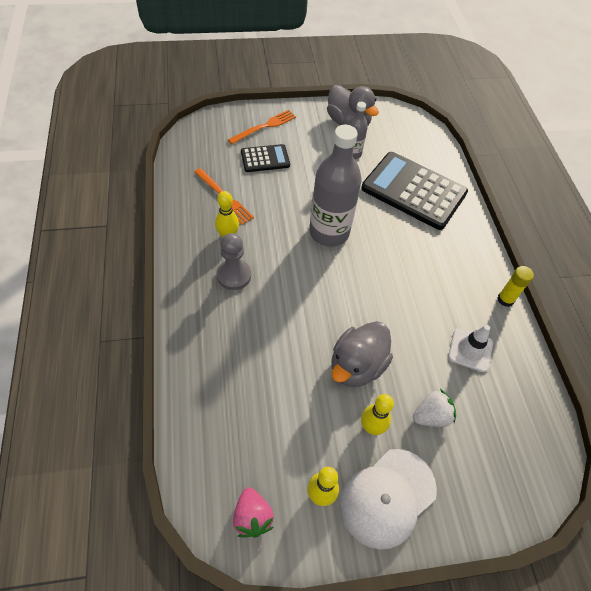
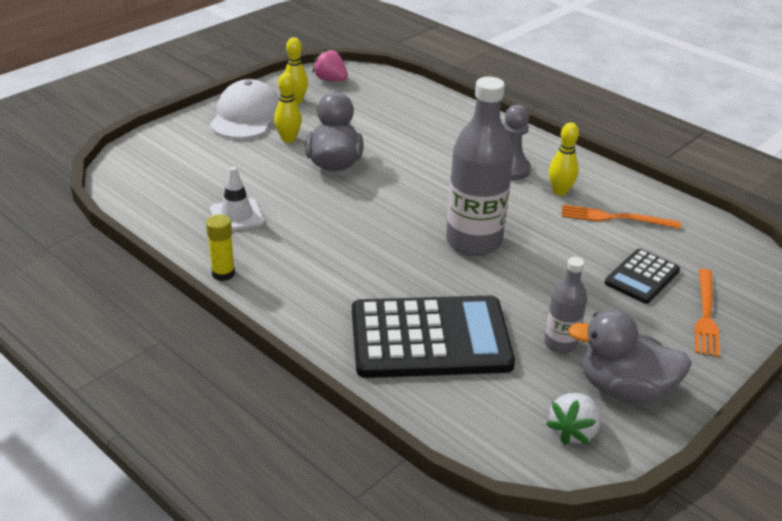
camera: 145 degrees right, 20 degrees down
(431, 416) = (243, 163): white strawberry -> white strawberry (573, 431)

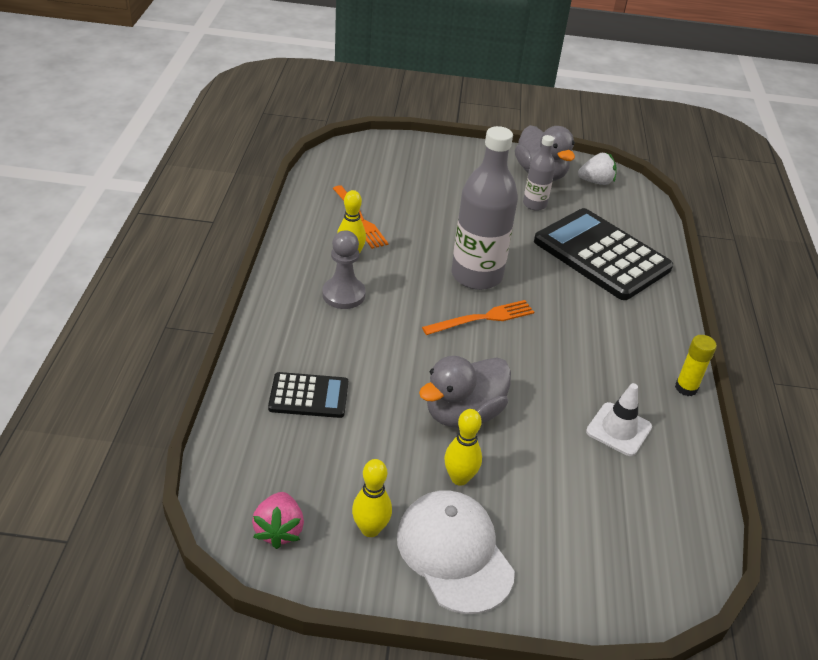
camera: 130 degrees left, 5 degrees up
(246, 116) = (454, 553): white cap -> white cap turned 90 degrees clockwise
(642, 277) = (423, 191): black calculator -> black calculator (308, 396)
(705, 315) = (434, 160): orange fork -> orange fork (482, 318)

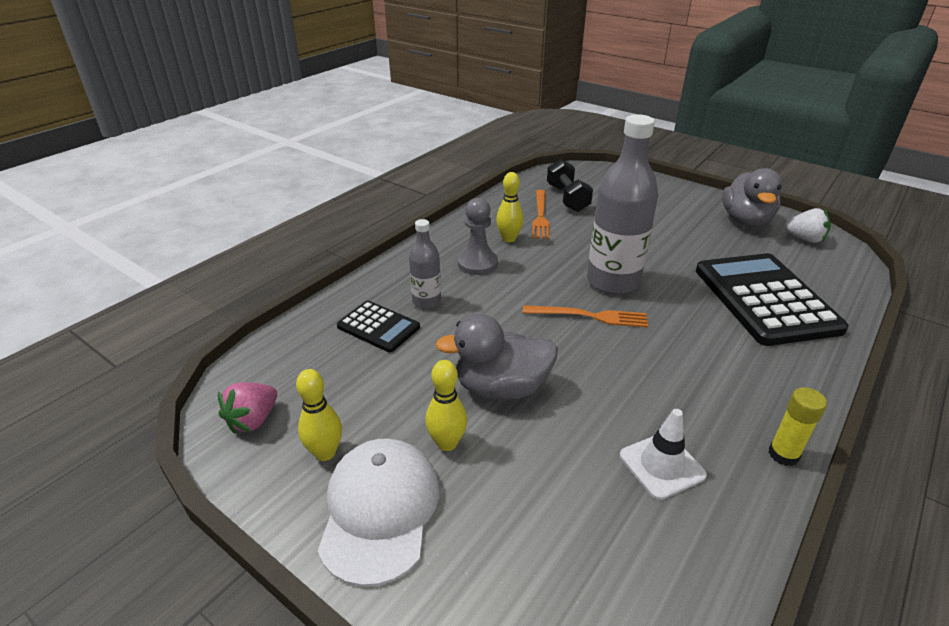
camera: 35 degrees right, 5 degrees down
(369, 189) = (567, 198): none -> black dumbbell
(534, 204) = (720, 242): grey bottle -> grey bottle (426, 301)

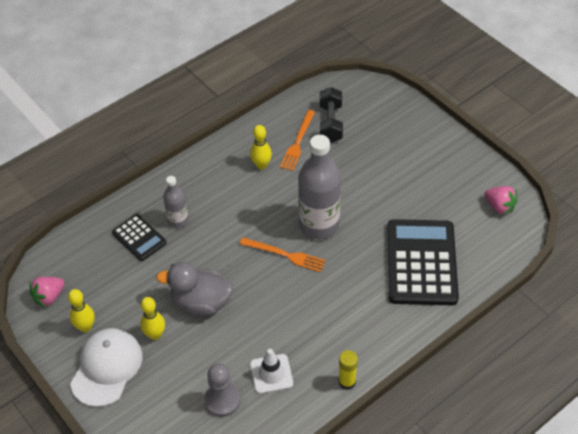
camera: 15 degrees right, 15 degrees up
(477, 264) = (227, 189): grey pawn -> grey pawn (222, 400)
(746, 221) = (465, 177): grey duck -> none
(804, 239) = (499, 207): white strawberry -> pink strawberry

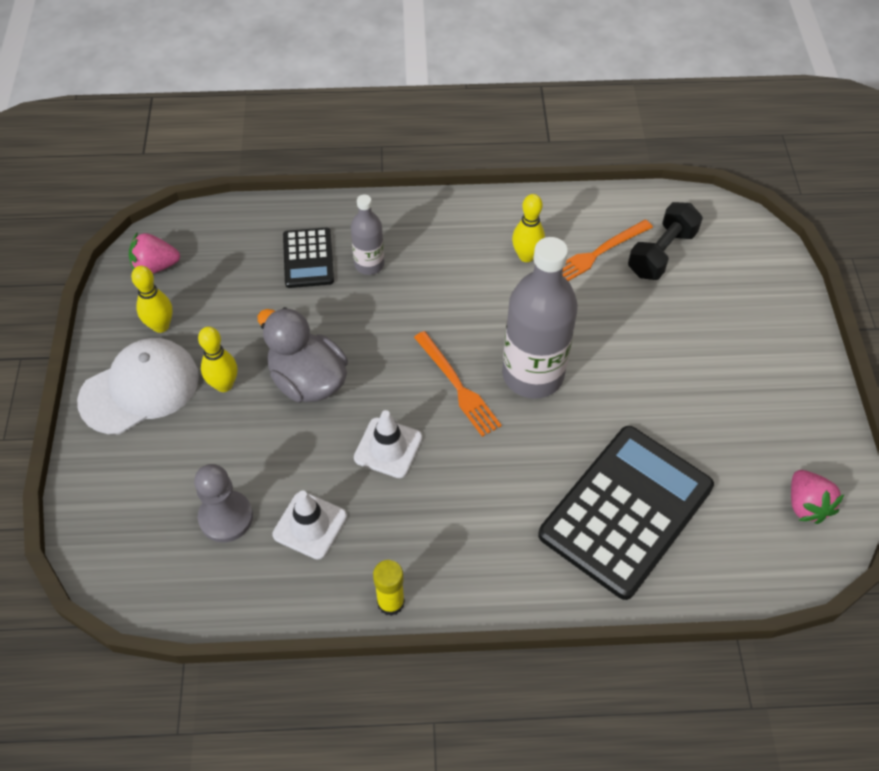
camera: 35 degrees right, 5 degrees up
(277, 309) = (388, 448): none -> white traffic cone

